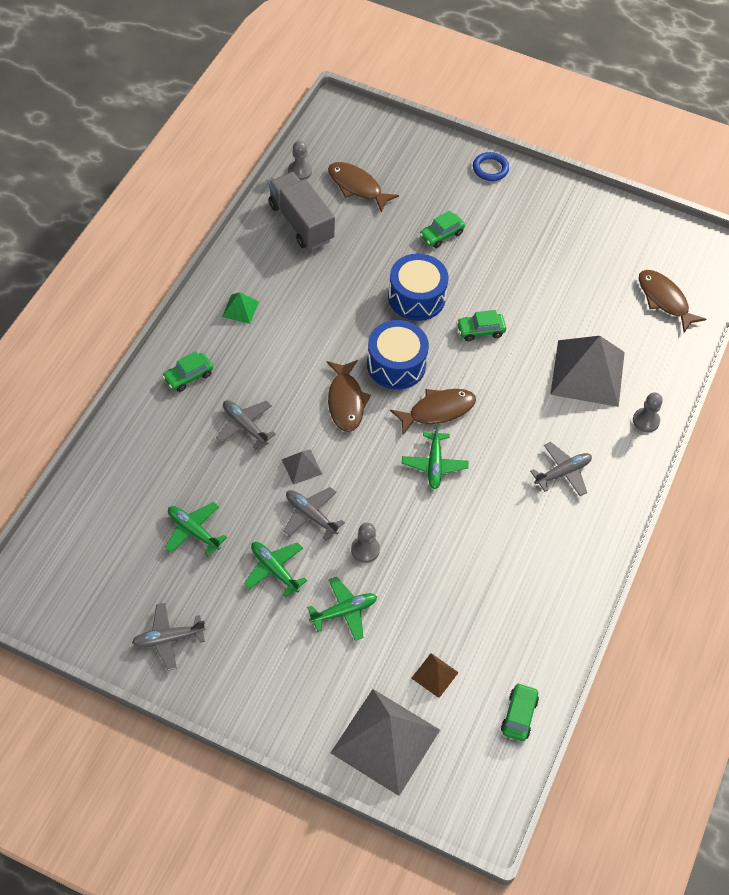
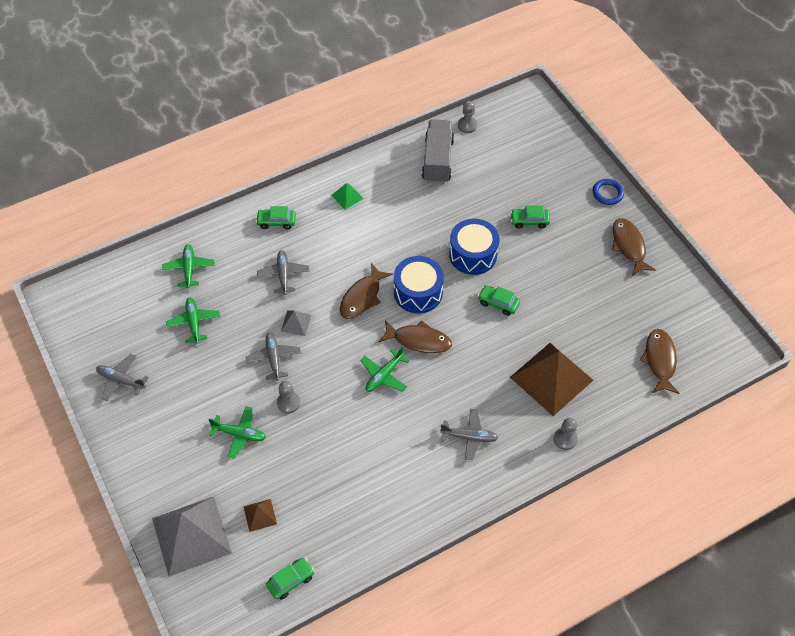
camera: 40 degrees right, 0 degrees up
(274, 570) = (220, 378): green plane -> green plane (189, 268)
(357, 187) = (498, 156): brown fish -> brown fish (629, 246)
(587, 373) = (551, 378): grey pyramid -> brown pyramid

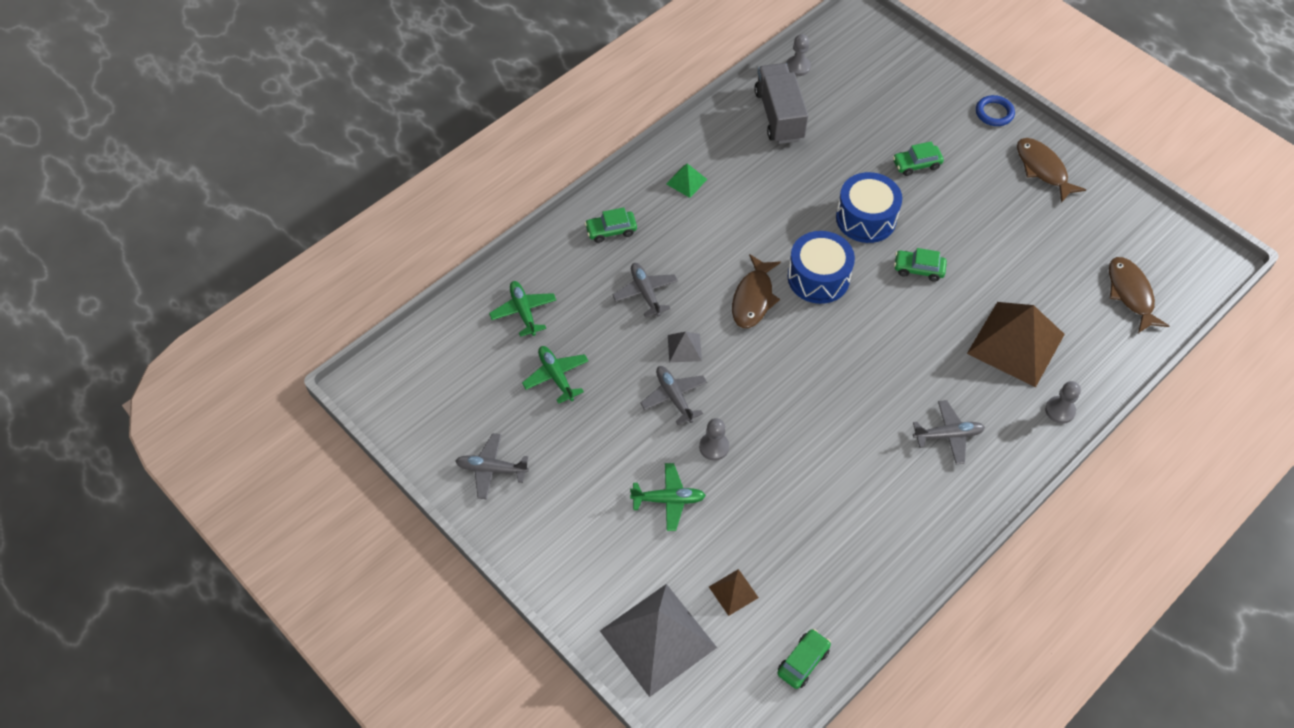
camera: 15 degrees left, 0 degrees up
(384, 375) = (817, 386): green plane -> none
(418, 340) = (842, 335): brown fish -> none

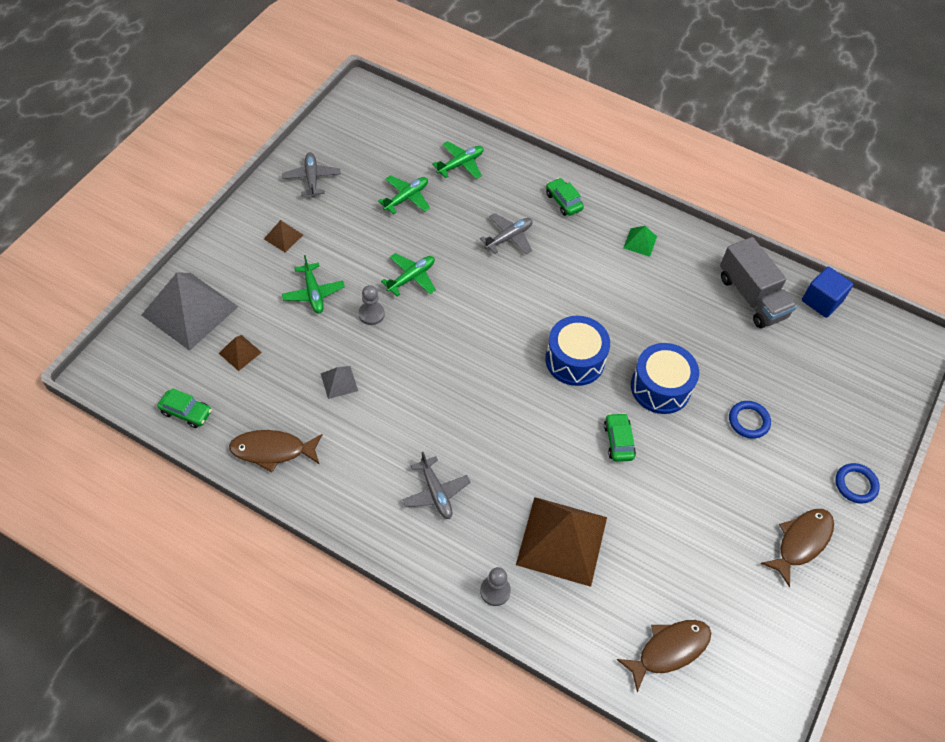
camera: 70 degrees right, 0 degrees up
(574, 517) = (283, 237): none -> brown pyramid
(674, 397) = (411, 277): grey plane -> green plane
(684, 347) = (463, 275): grey pyramid -> grey pyramid (339, 382)
(753, 298) = (532, 314): brown fish -> brown fish (272, 450)
(779, 116) = (752, 297): grey truck -> grey truck turned 90 degrees clockwise
(798, 67) = (821, 301): grey pawn -> blue cube
(916, 164) = (748, 421): green car -> blue ring

